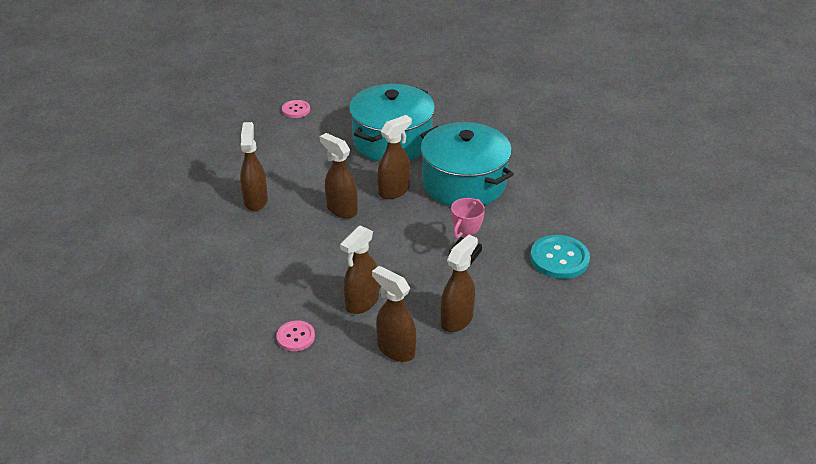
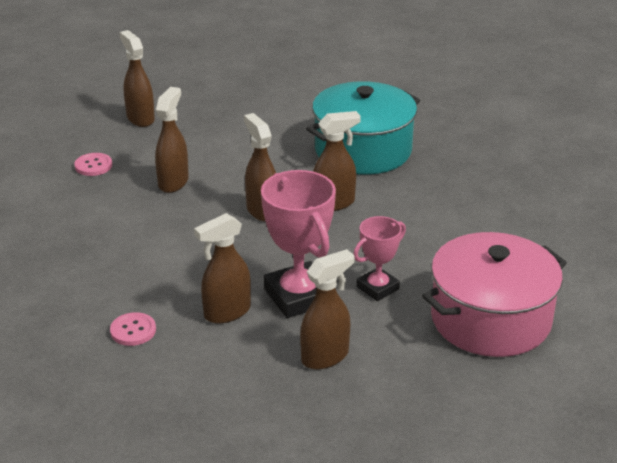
camera: 20 degrees right, 5 degrees down
(296, 110) = (272, 98): pink button -> pink button (93, 166)
(395, 349) = (235, 371): brown spray bottle -> brown spray bottle (140, 118)
(410, 275) = (299, 296): none -> pink trophy
(464, 183) = (421, 211): turquoise pot -> none
(559, 259) = (490, 319): turquoise button -> pink pot

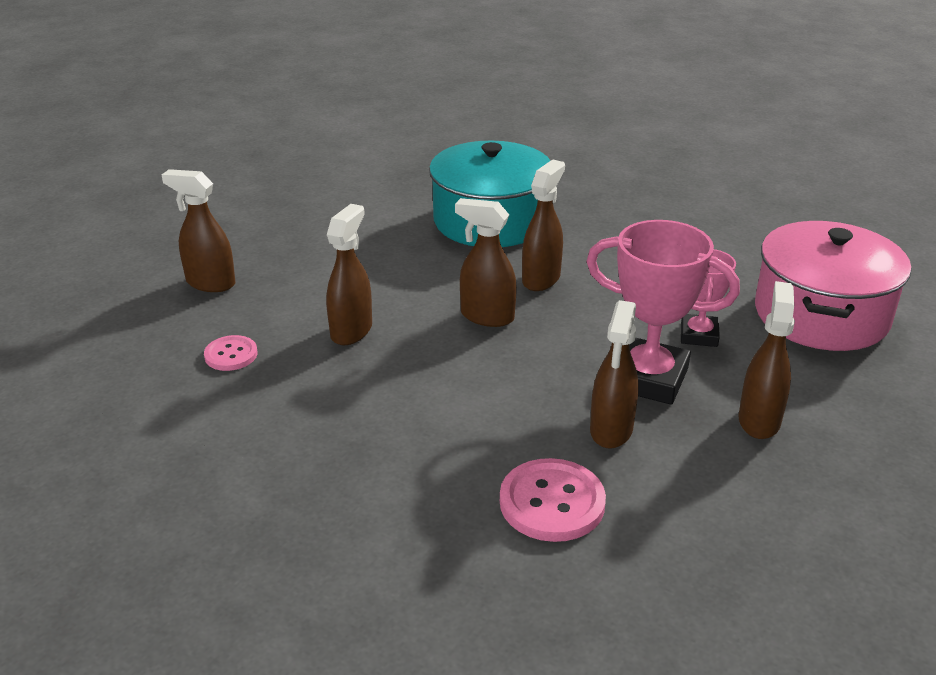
camera: 40 degrees left, 0 degrees up
(133, 330) = (552, 503): pink button -> pink button, size x1.69
(173, 182) = (351, 331): brown spray bottle -> brown spray bottle turned 45 degrees clockwise

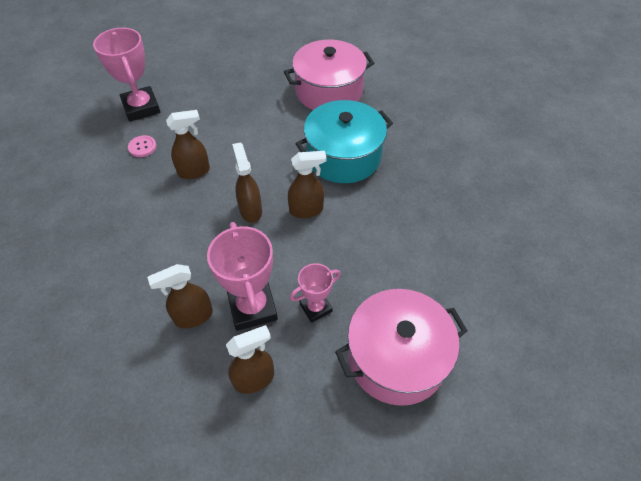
camera: 50 degrees right, 20 degrees up
(144, 325) = (141, 107): none -> pink trophy
(210, 283) = (190, 103): brown spray bottle -> none
(366, 183) = (329, 91): none -> pink pot
(552, 503) = (118, 325): pink button -> none

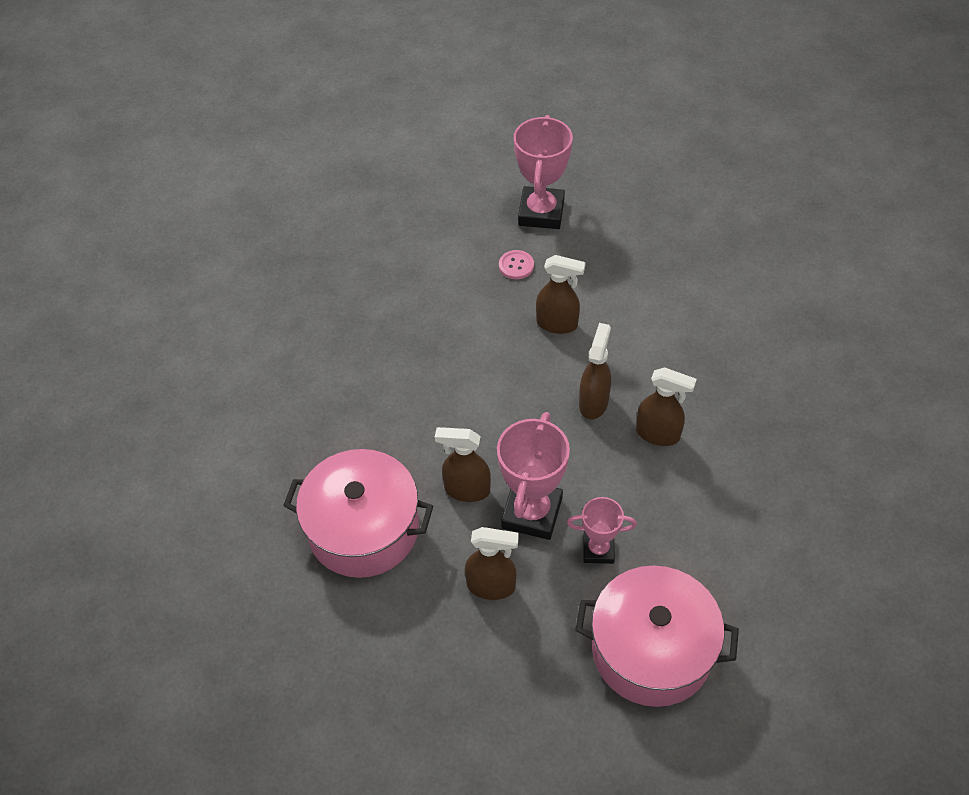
camera: 35 degrees right, 0 degrees up
(329, 91) = (786, 291): pink pot -> pink pot (363, 529)
(343, 156) = (746, 389): turquoise pot -> none

